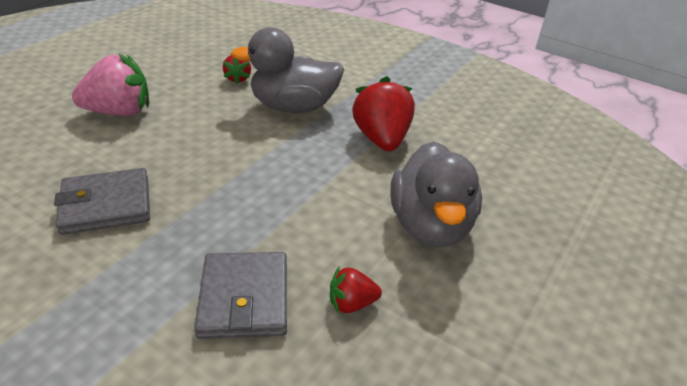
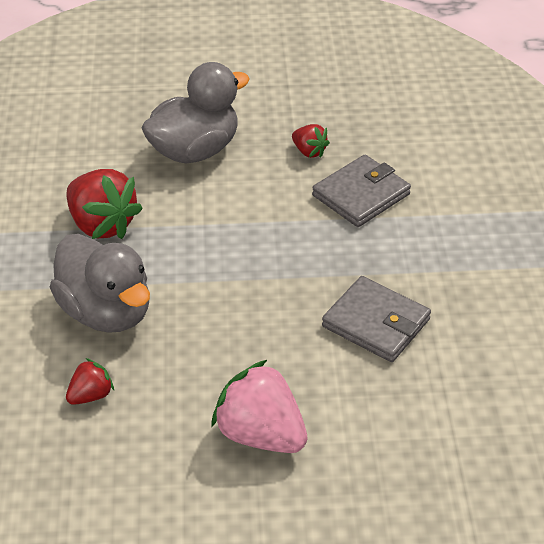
camera: 125 degrees left, 5 degrees up
(381, 139) = (102, 225): red strawberry -> red strawberry turned 90 degrees counterclockwise

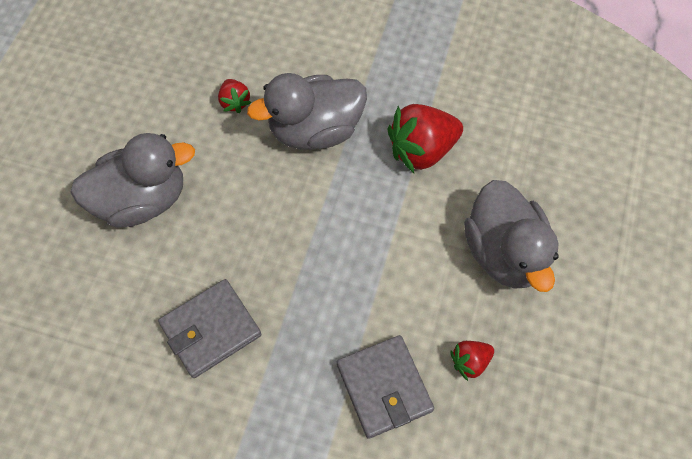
camera: 110 degrees right, 20 degrees up
(260, 434) = (142, 200): pink strawberry -> grey duck

